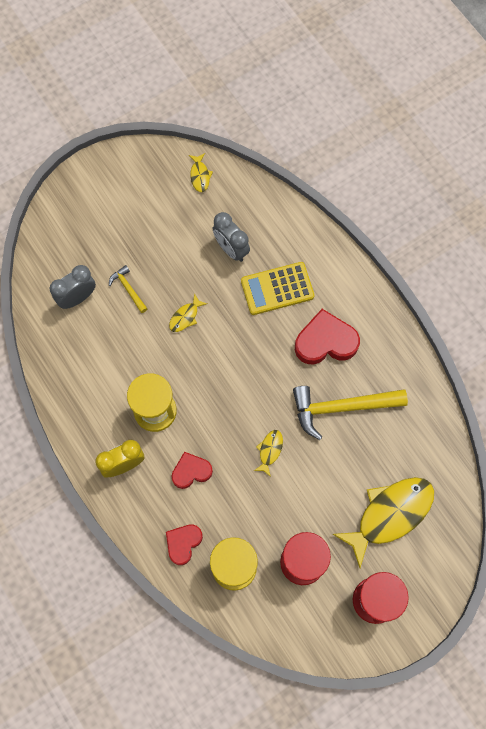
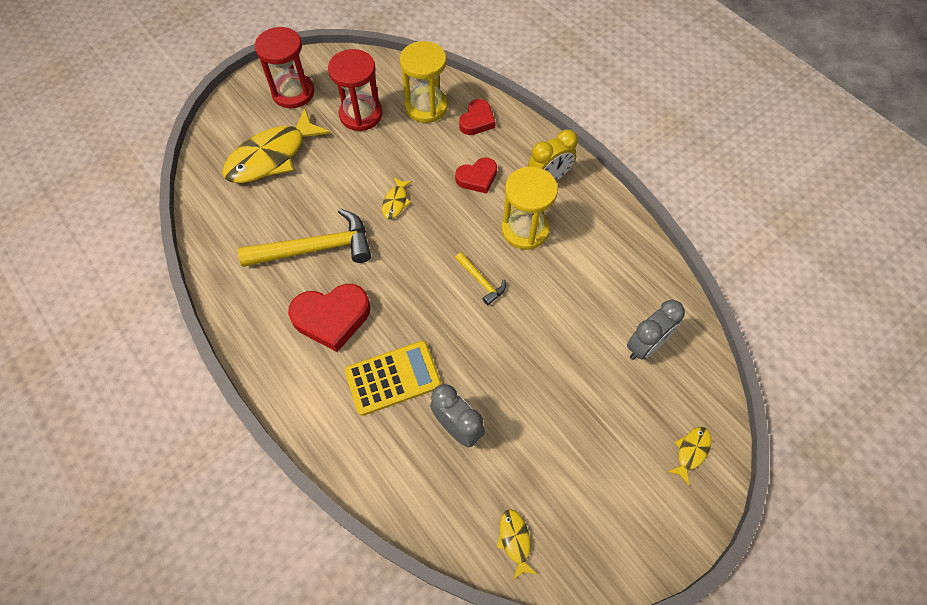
camera: 175 degrees right, 10 degrees down
(128, 289) = (584, 362): yellow hammer -> yellow hammer (481, 281)
(185, 317) = (506, 333): yellow fish -> yellow fish (691, 451)

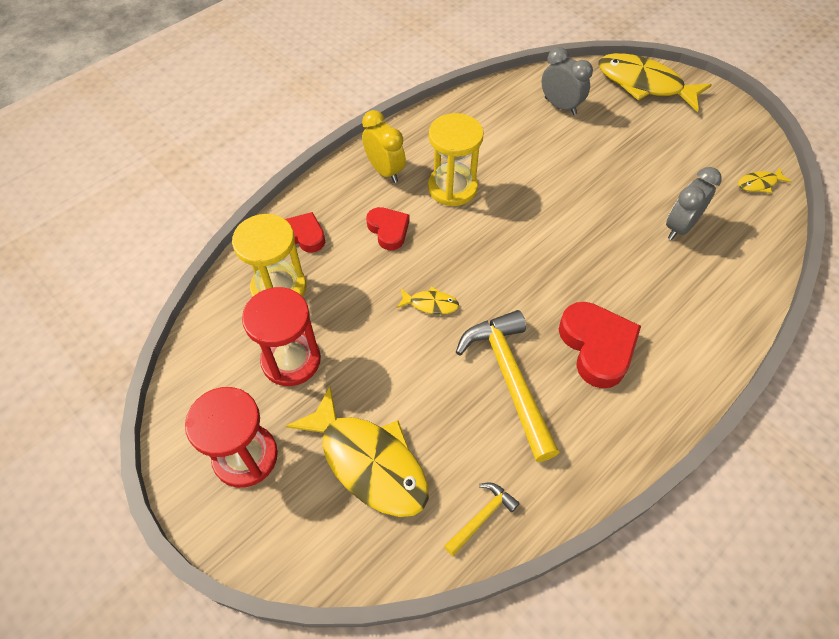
camera: 95 degrees left, 5 degrees down
(393, 378) = (648, 282): yellow calculator -> none
(481, 281) = (521, 219): yellow hammer -> yellow hammer (482, 517)
(691, 451) = (644, 84): yellow fish -> yellow fish, size x2.28

